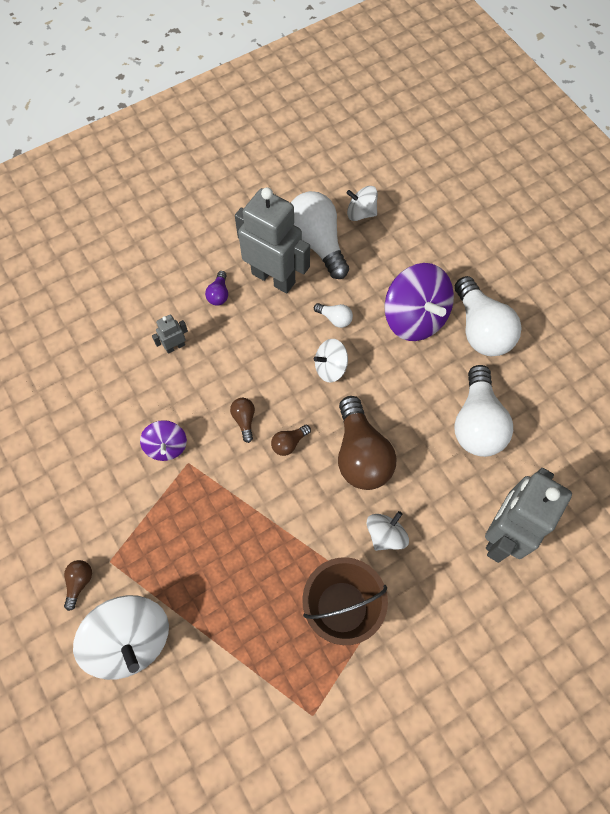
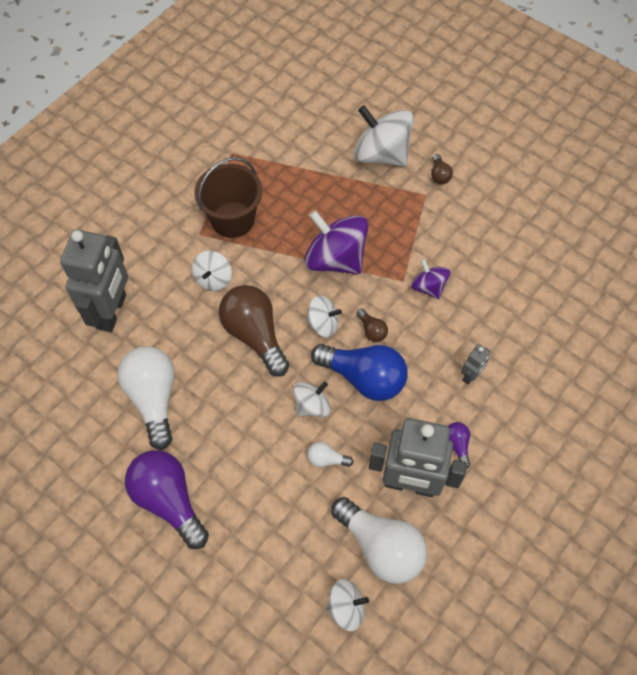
camera: 160 degrees right, 5 degrees down
(272, 376) = (364, 378): none -> blue light bulb
(289, 443) = (323, 324): brown light bulb -> white spinning top
(415, 317) = (243, 490): purple spinning top -> purple spinning top (335, 259)
(481, 329) = (169, 500): white light bulb -> purple light bulb

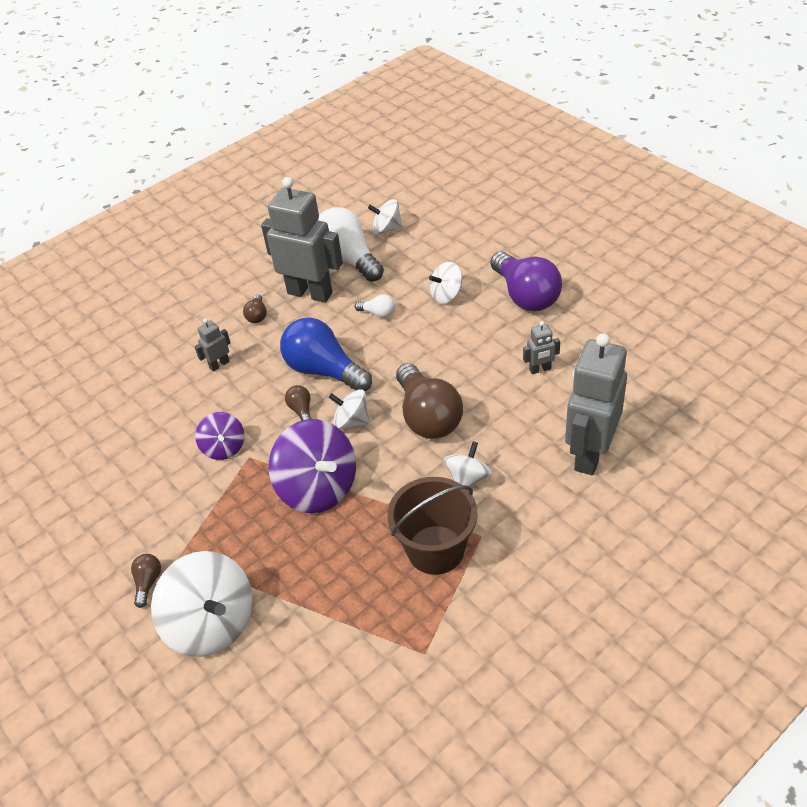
camera: 165 degrees left, 15 degrees down
(153, 399) = (540, 369): white light bulb -> grey robot
(312, 406) = (381, 352): white spinning top -> white spinning top (446, 295)
(457, 445) = (257, 315): purple light bulb -> brown light bulb

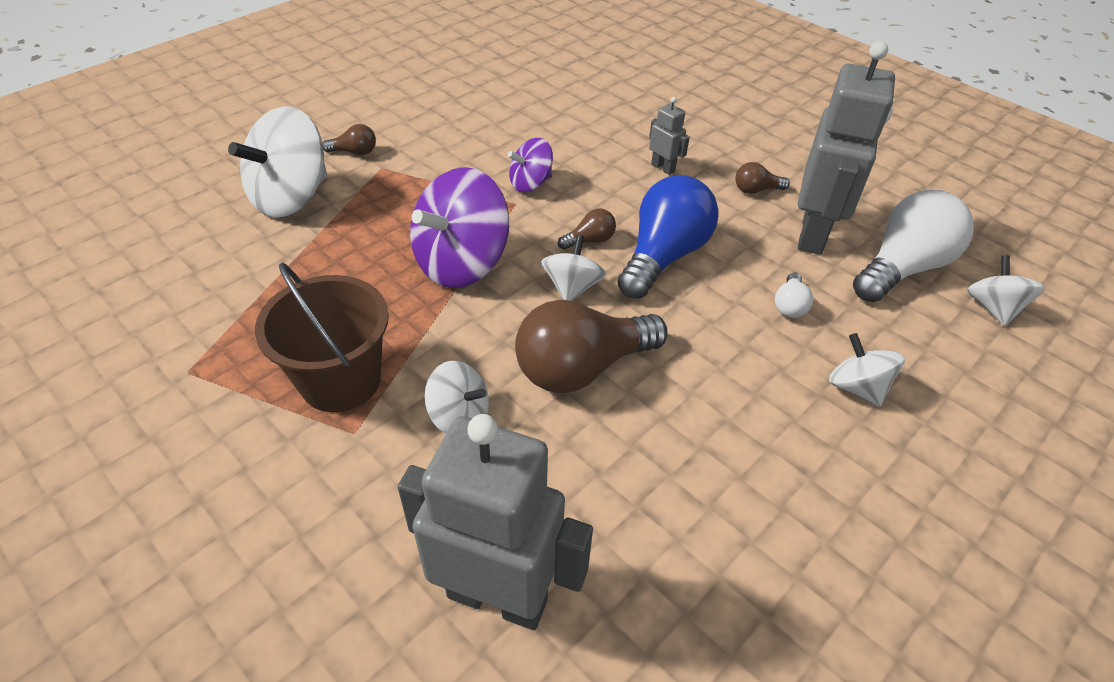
camera: 80 degrees right, 0 degrees up
(525, 295) = (891, 507): purple light bulb -> none
(540, 369) = (699, 524): grey robot -> none

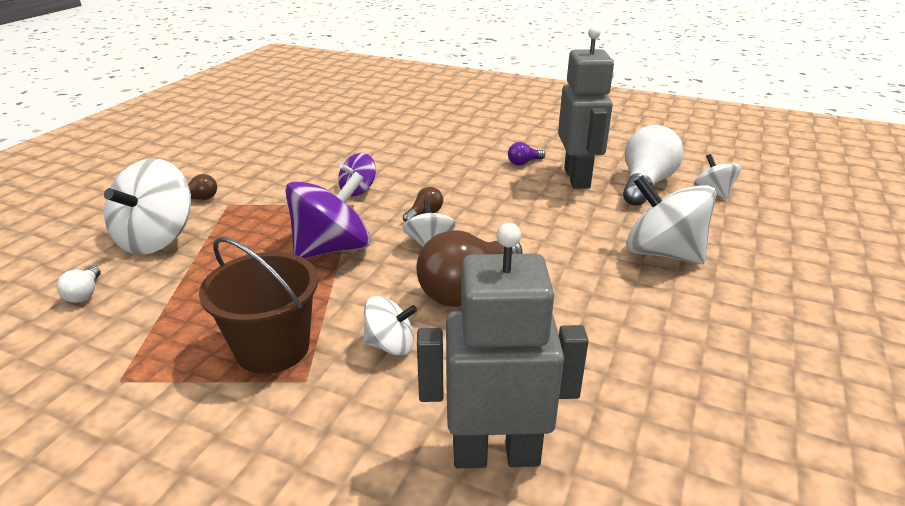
camera: 20 degrees left, 15 degrees down
(461, 263) = (332, 249): purple spinning top -> purple spinning top turned 150 degrees counterclockwise
(663, 168) = (451, 163): grey robot -> none
(663, 256) = (485, 211): blue light bulb -> none
(756, 190) = (524, 163): brown light bulb -> purple light bulb
(789, 305) = (589, 219): white light bulb -> white light bulb (84, 294)
(856, 387) = (662, 253): white spinning top -> white spinning top, size x1.83

